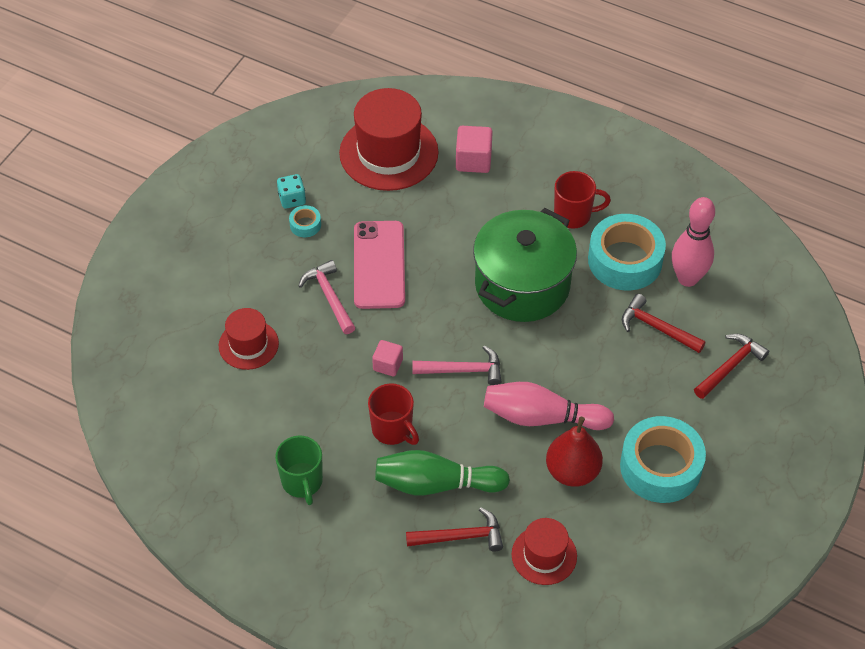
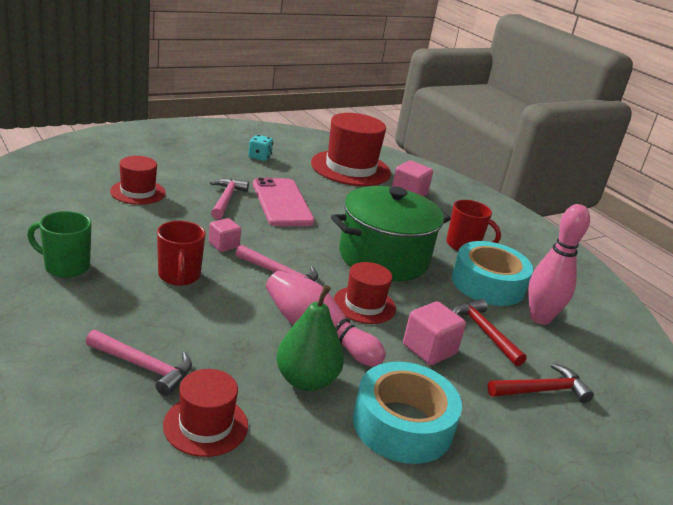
camera: 25 degrees right, 25 degrees down
(302, 482) = (65, 267): green mug -> green mug turned 90 degrees clockwise
(305, 225) = (254, 168): turquoise tape -> none
(379, 265) = (282, 203): pink phone -> pink phone turned 45 degrees counterclockwise
(436, 484) = (170, 323): green bowling pin -> none
(461, 536) = (144, 367): red hammer -> pink hammer
(551, 360) = (364, 305): none -> red hat
(572, 471) = (306, 380): red pear -> green pear
(630, 378) = (429, 349): none -> pink cube

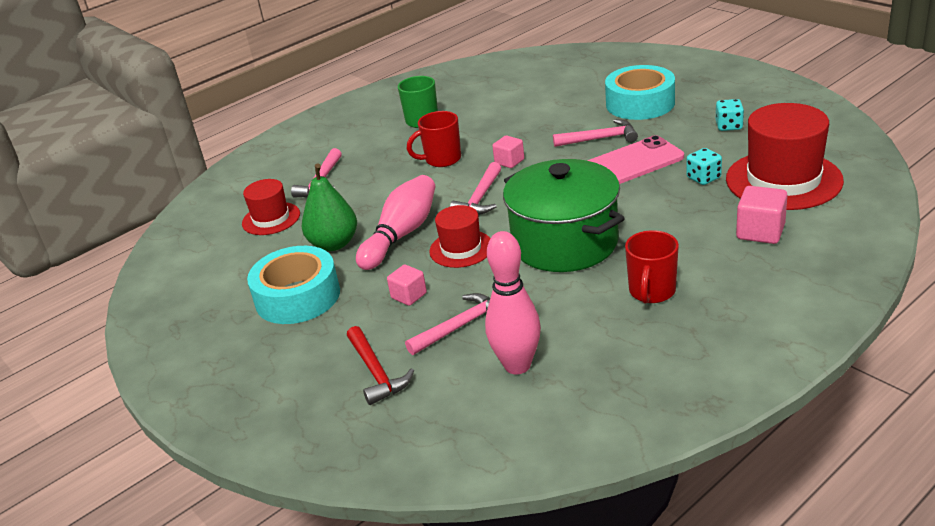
camera: 90 degrees right, 5 degrees up
(138, 192) = (566, 103): red hat -> none
(327, 187) = (703, 178): none -> turquoise dice
(429, 349) = (409, 296): pink cube -> pink cube, size x0.65
(484, 332) = (460, 326): red hammer -> pink hammer
(488, 284) = (567, 320): turquoise tape -> turquoise tape (640, 103)

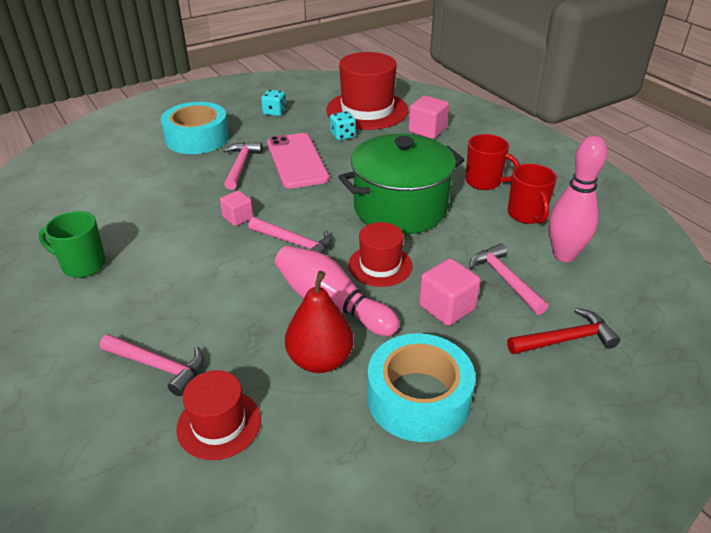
camera: 85 degrees left, 5 degrees up
(334, 244) = (320, 360): green pear -> red pear
(409, 296) = (447, 307): pink cube -> pink cube, size x1.53
(442, 159) = (193, 260): red mug -> red mug (527, 215)

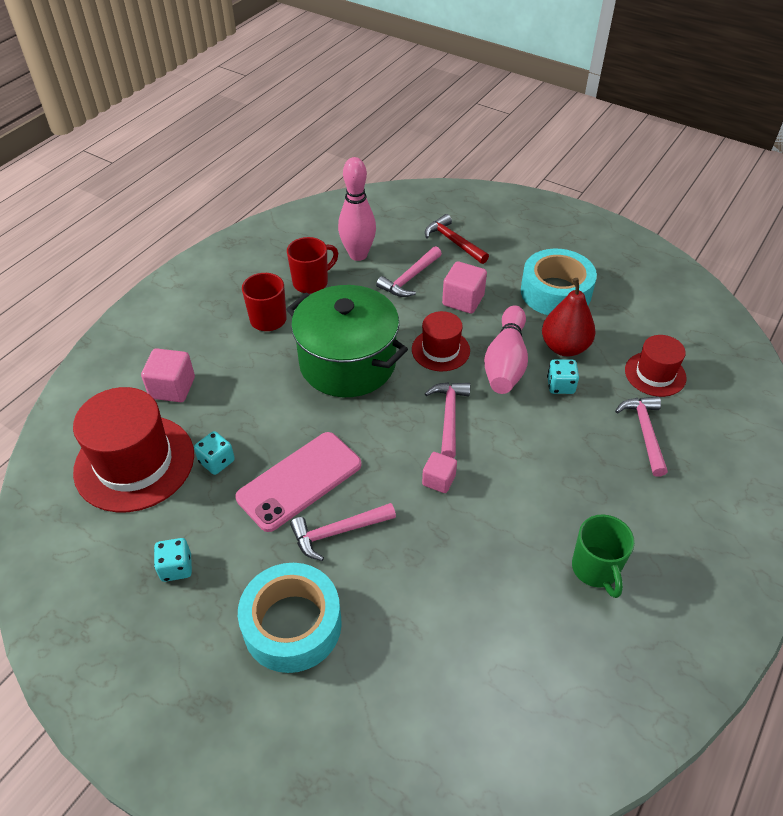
camera: 115 degrees left, 10 degrees up
(270, 330) = (560, 385): none -> turquoise dice

